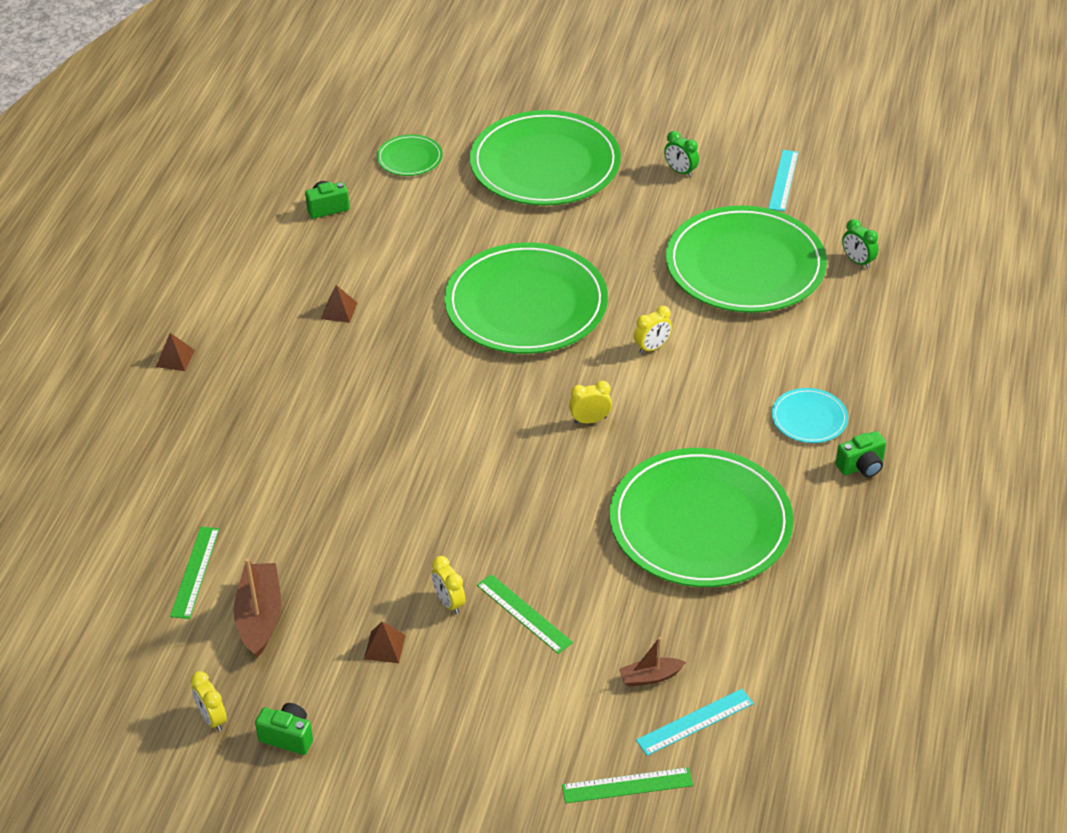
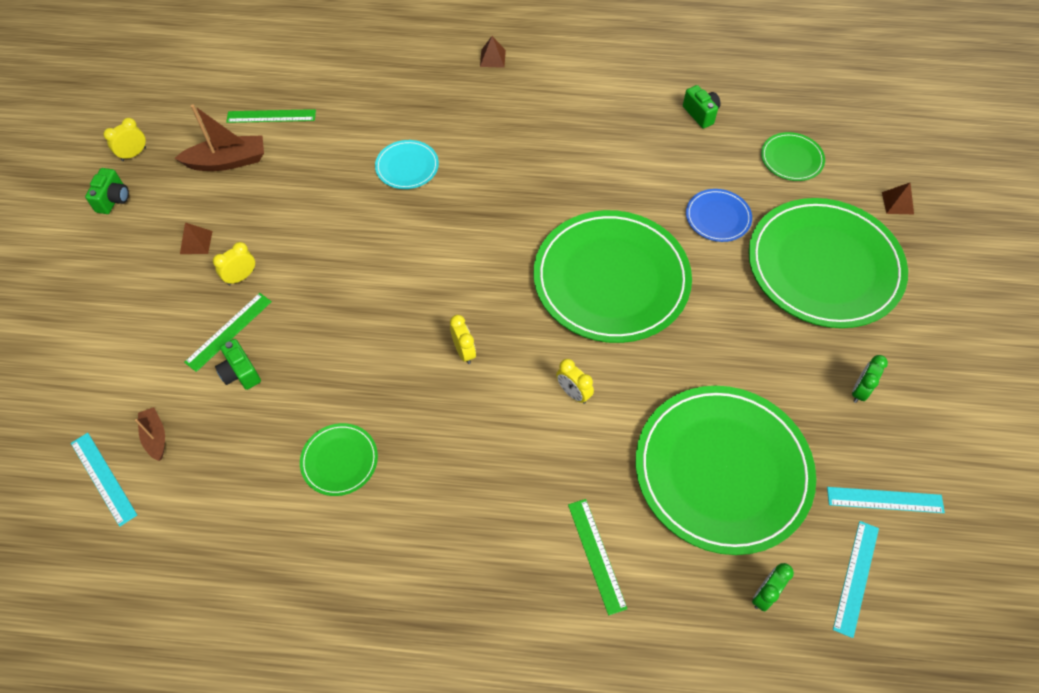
camera: 80 degrees right, 15 degrees up
(339, 310) = (570, 146): brown pyramid -> brown pyramid (897, 203)
(469, 220) = (718, 217): none -> blue plate
(627, 785) = (42, 431): green ruler -> green ruler (596, 555)
(700, 523) = (339, 460): green plate -> green plate, size x0.44
(809, 418) = (495, 554): turquoise plate -> turquoise plate (407, 166)
(847, 210) = (856, 577): none -> turquoise ruler
(861, 466) = (430, 614): green camera -> green camera (240, 373)

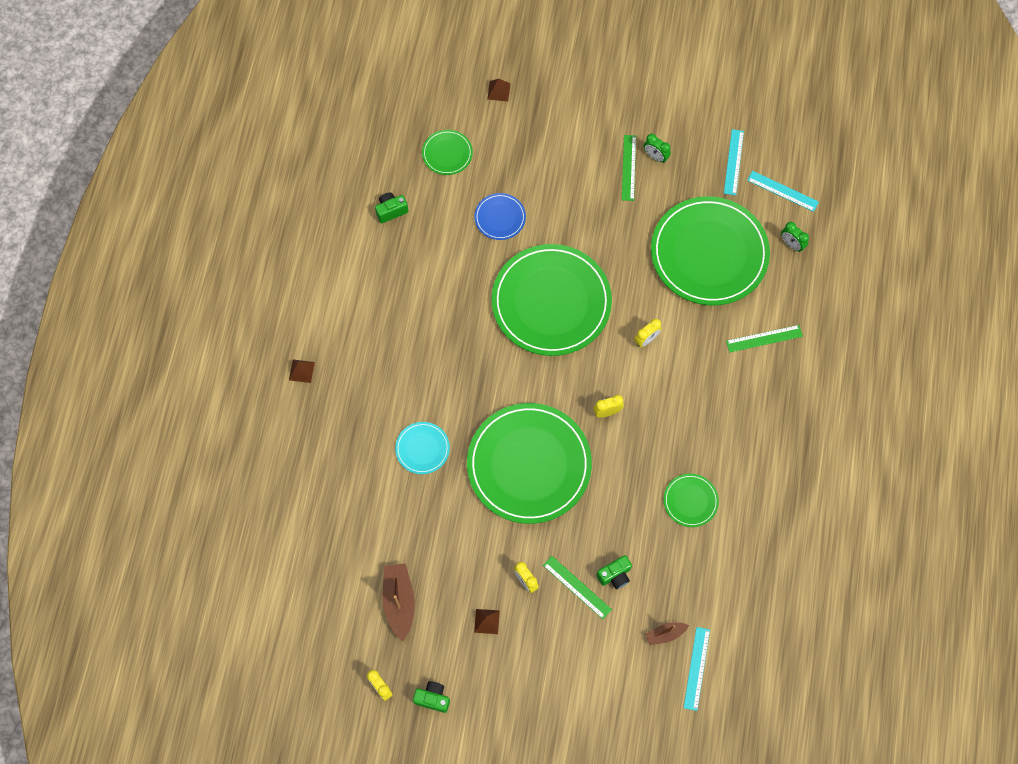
camera: 85 degrees left, 10 degrees up
(103, 478) = (696, 668): turquoise ruler -> turquoise ruler turned 45 degrees counterclockwise
(271, 116) = (349, 566): green ruler -> green ruler (628, 167)
(824, 266) = (551, 154): green plate -> green plate (529, 464)

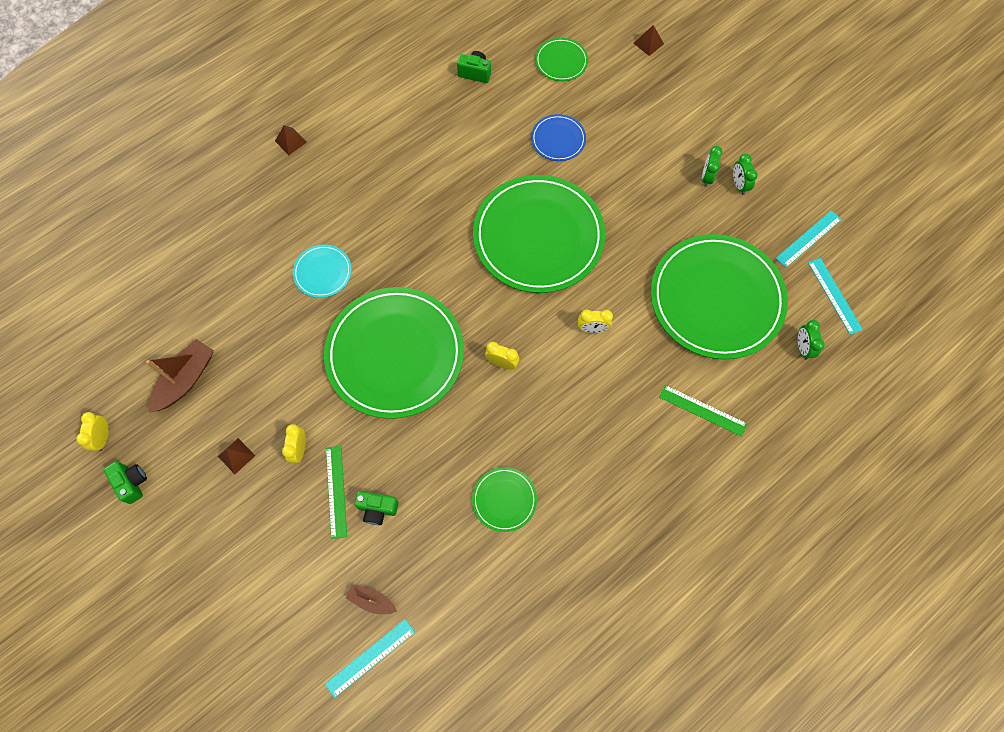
camera: 40 degrees right, 0 degrees up
(628, 167) = (706, 177): green ruler -> green clock

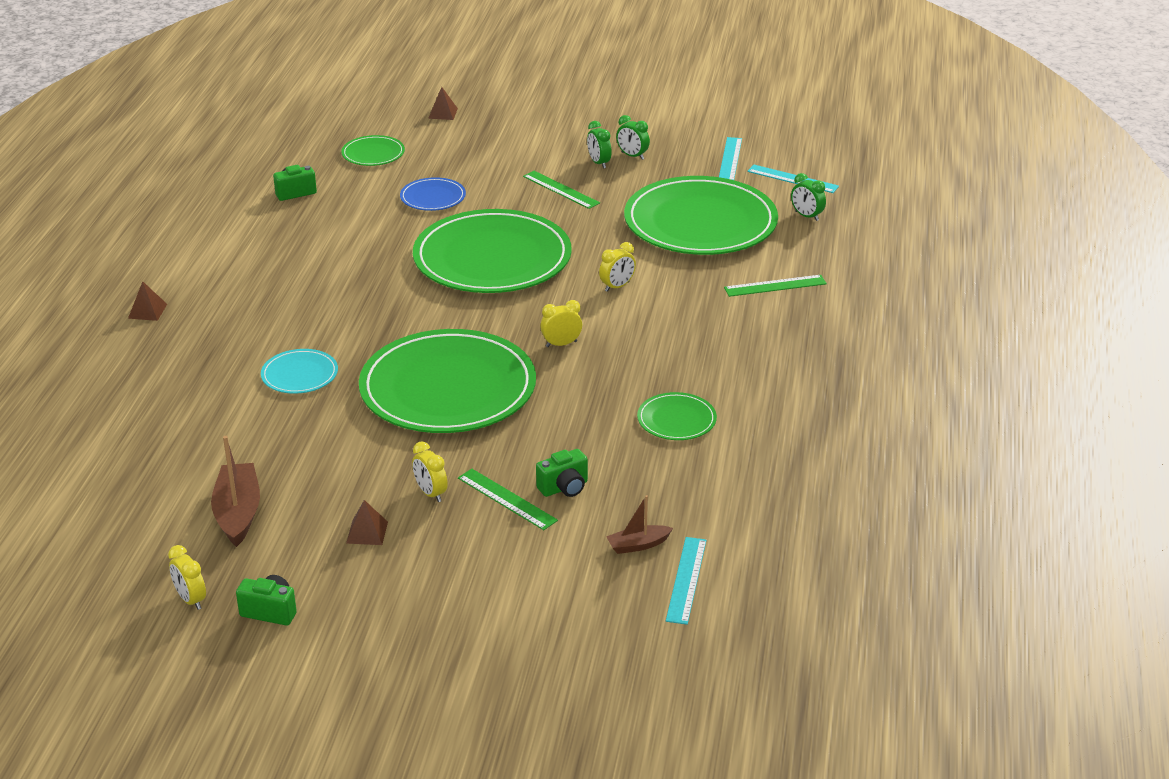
camera: 40 degrees left, 35 degrees down
(652, 190) = (561, 190): none -> green ruler

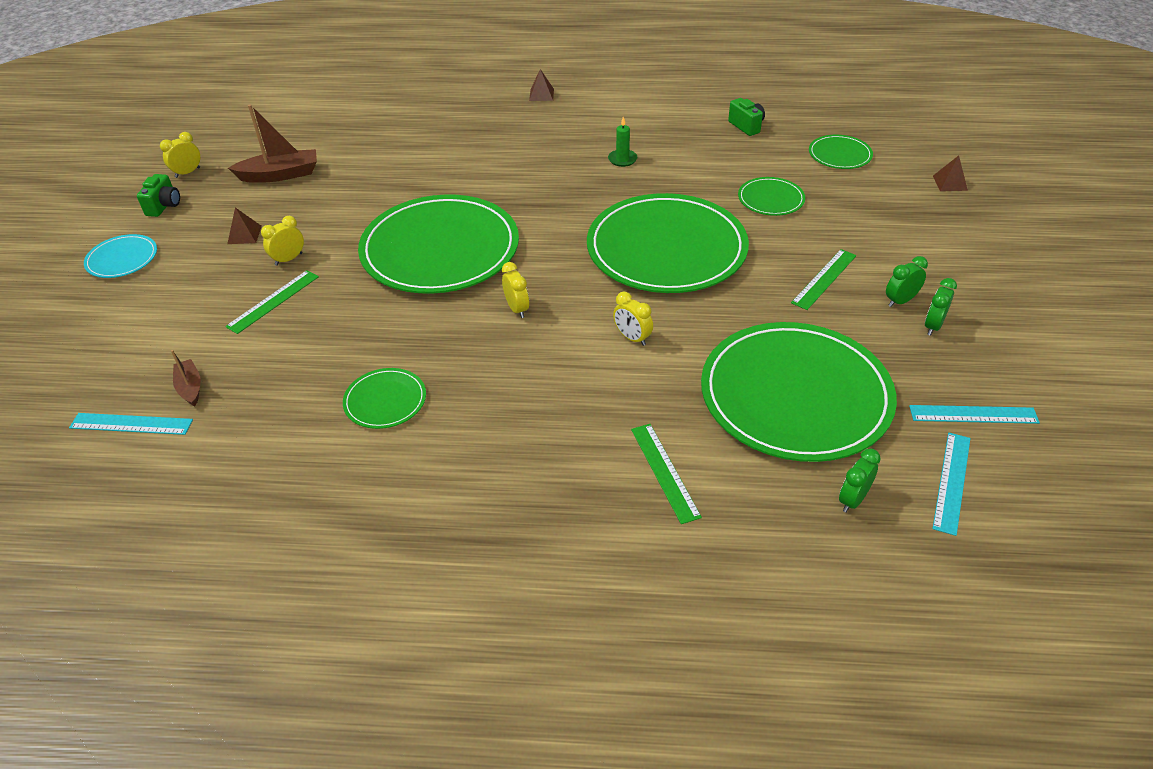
camera: 85 degrees right, 10 degrees up
(299, 374) = (458, 173): turquoise plate -> turquoise plate (122, 259)
(323, 268) = (622, 159): none -> green candle
(433, 197) = (771, 199): blue plate -> green plate
(564, 488) = (283, 333): green camera -> none

